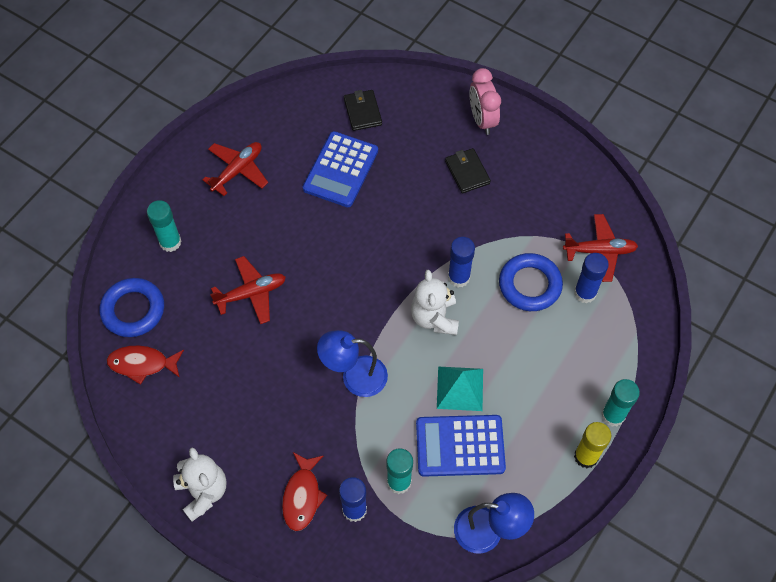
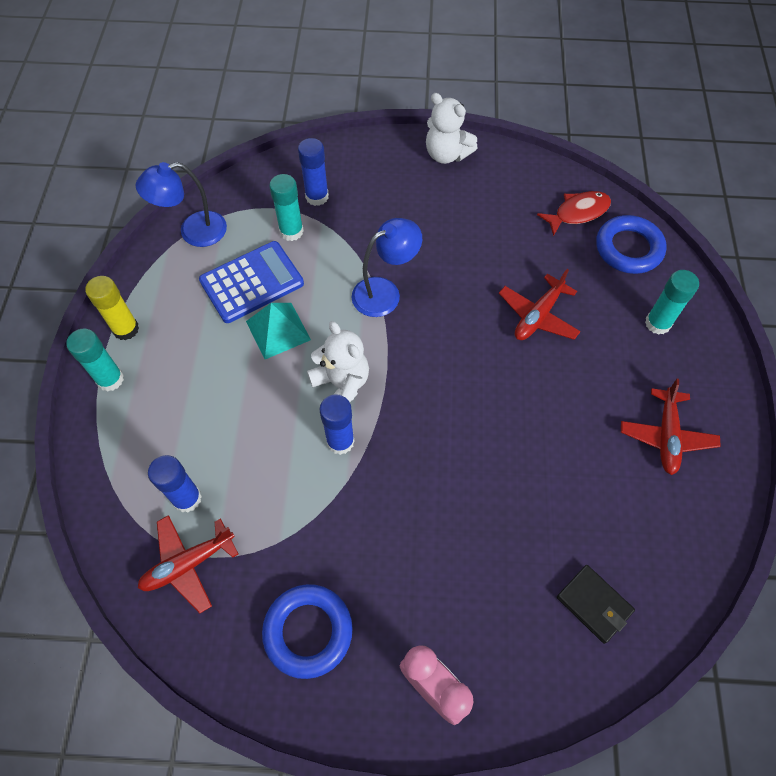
camera: 150 degrees right, 0 degrees up
(302, 496) = (366, 186): red fish -> none
(341, 170) = (557, 502): blue calculator -> none
(467, 172) = (406, 587): black wallet -> none
(529, 285) = (256, 474): blue ring -> blue ring (308, 631)

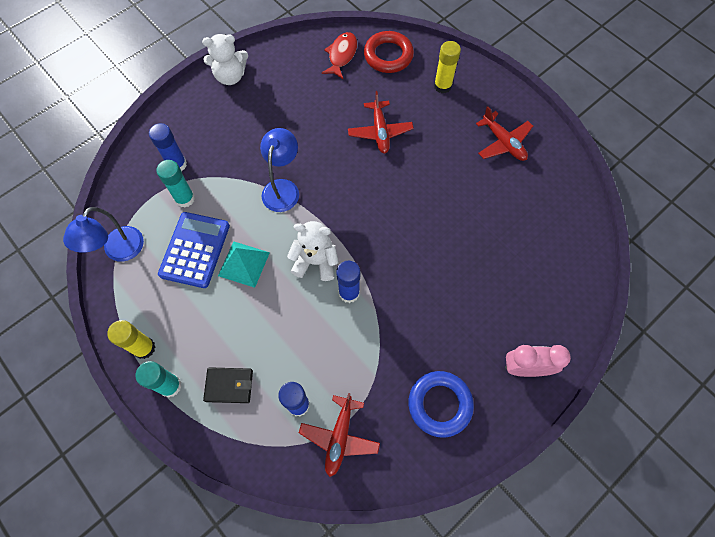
camera: 45 degrees left, 5 degrees up
(594, 604) = (553, 256): black wallet -> black wallet (229, 385)
(628, 248) = (388, 55): blue ring -> red ring
(657, 323) = (442, 86): turquoise glue stick -> yellow glue stick

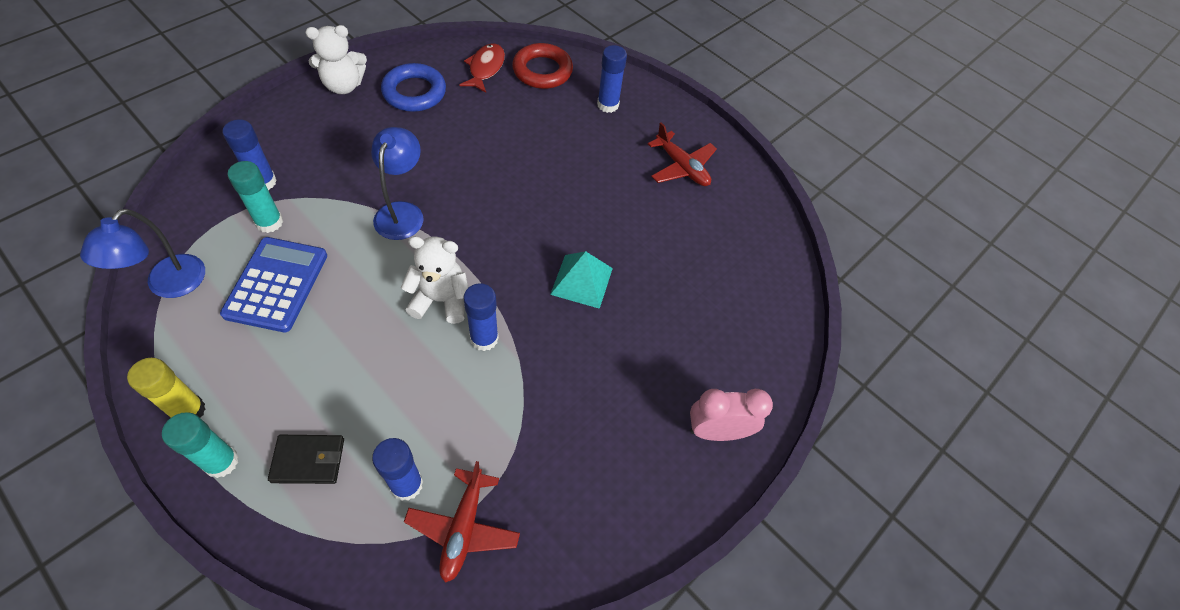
camera: 10 degrees left, 10 degrees down
(244, 264) = (343, 302): turquoise pyramid -> turquoise pyramid (582, 281)
(380, 131) = (530, 151): red plane -> none
(440, 404) = (604, 480): blue ring -> blue ring (414, 92)
(442, 86) = (608, 105): yellow glue stick -> blue glue stick

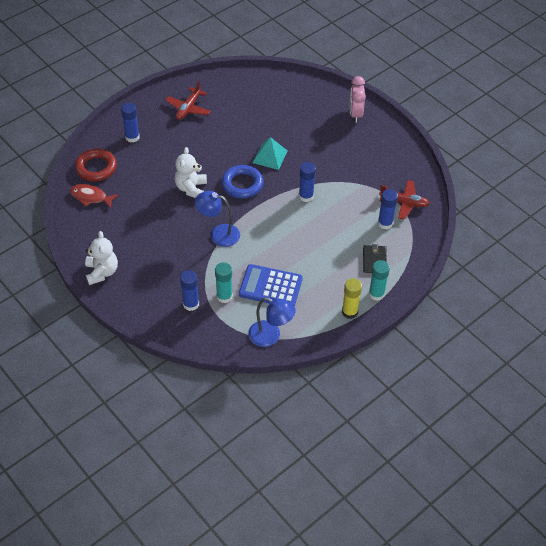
camera: 80 degrees left, 5 degrees down
(414, 92) = (112, 233): blue ring -> blue ring (242, 184)
(441, 300) = (281, 214): white teddy bear -> white teddy bear (191, 188)
(681, 167) = (188, 108): red plane -> red plane turned 150 degrees clockwise

